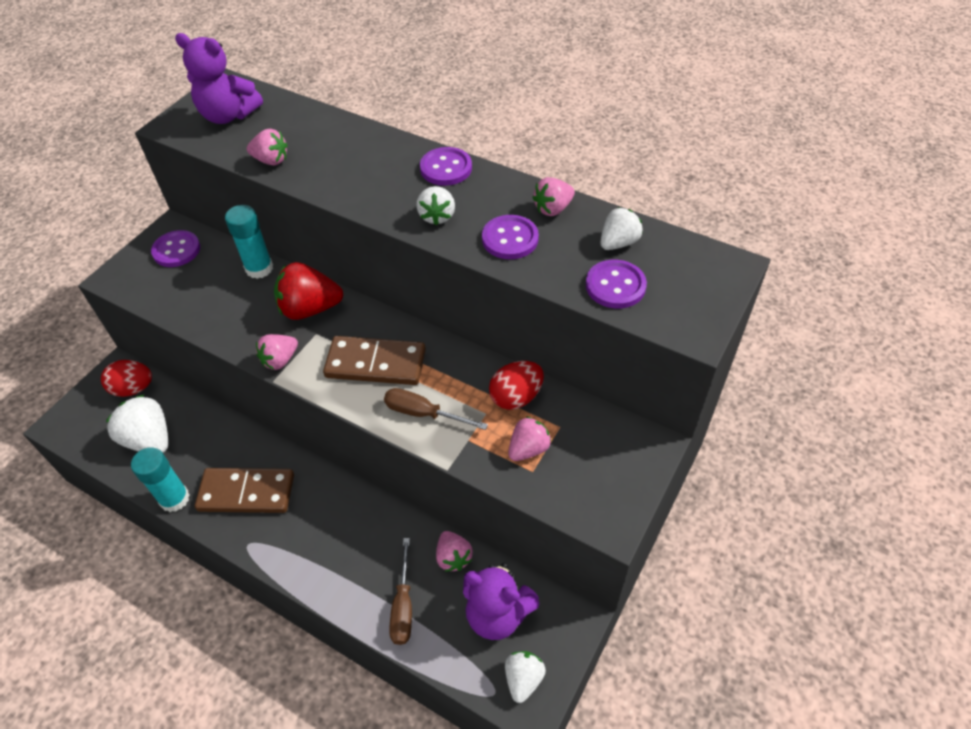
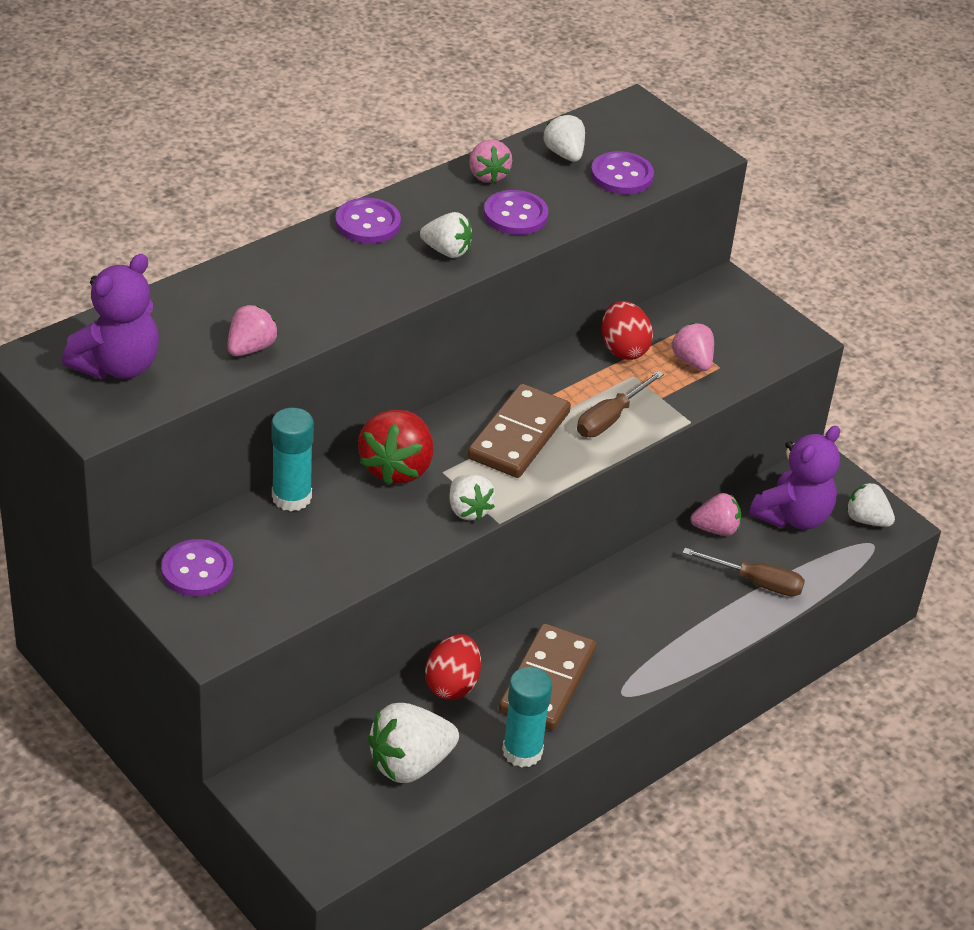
camera: 75 degrees left, 10 degrees down
(133, 388) = (304, 770): red egg -> red egg (452, 685)
(280, 360) = (468, 510): pink strawberry -> white strawberry

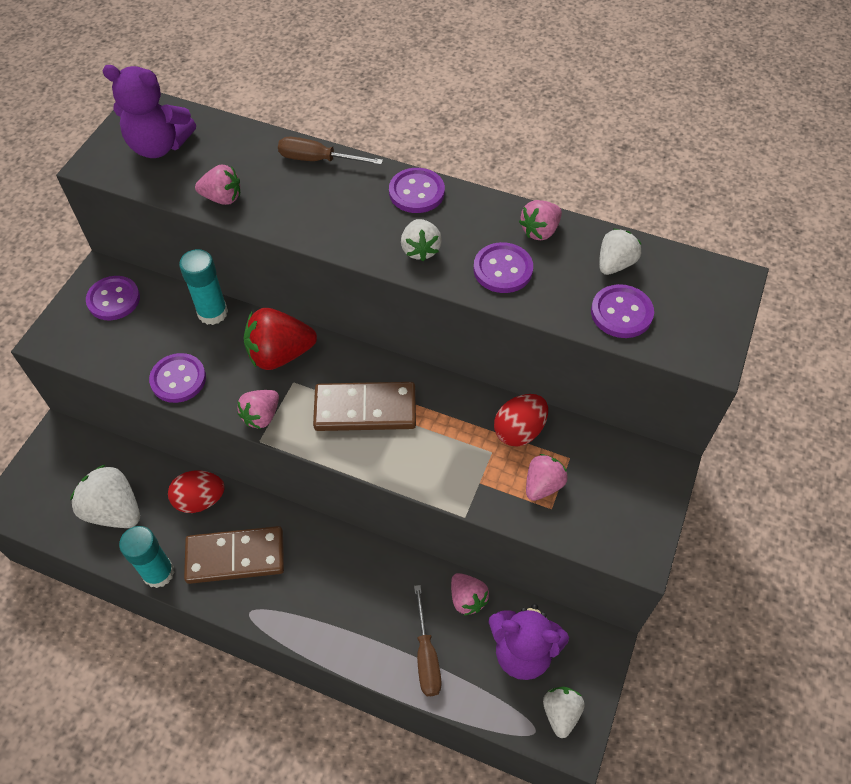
camera: 65 degrees right, 15 degrees up
(366, 555) = (178, 379): none -> purple button
(468, 510) = (261, 416): white strawberry -> pink strawberry
(610, 418) = (427, 459): brown screwdriver -> brown screwdriver (318, 160)

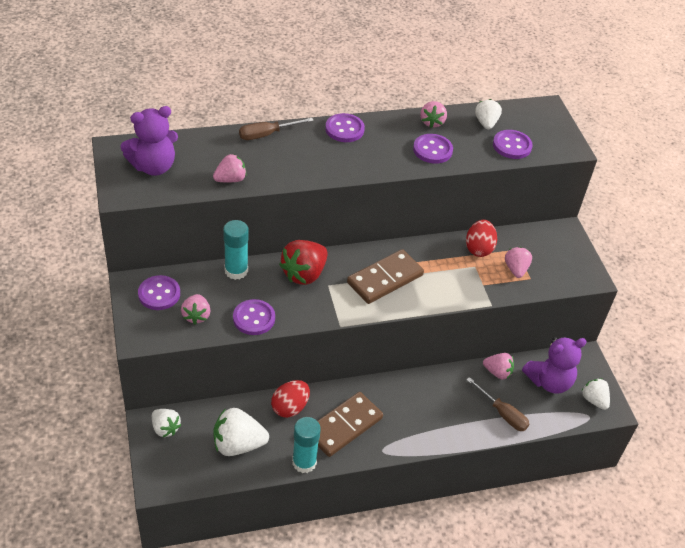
camera: 40 degrees left, 10 degrees down
(261, 416) = (327, 312): pink strawberry -> pink strawberry (196, 316)
(420, 250) = (378, 159): white strawberry -> white strawberry (165, 428)

